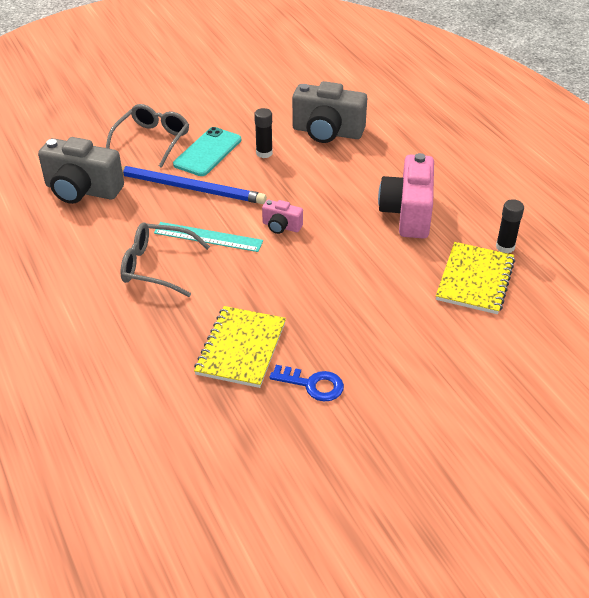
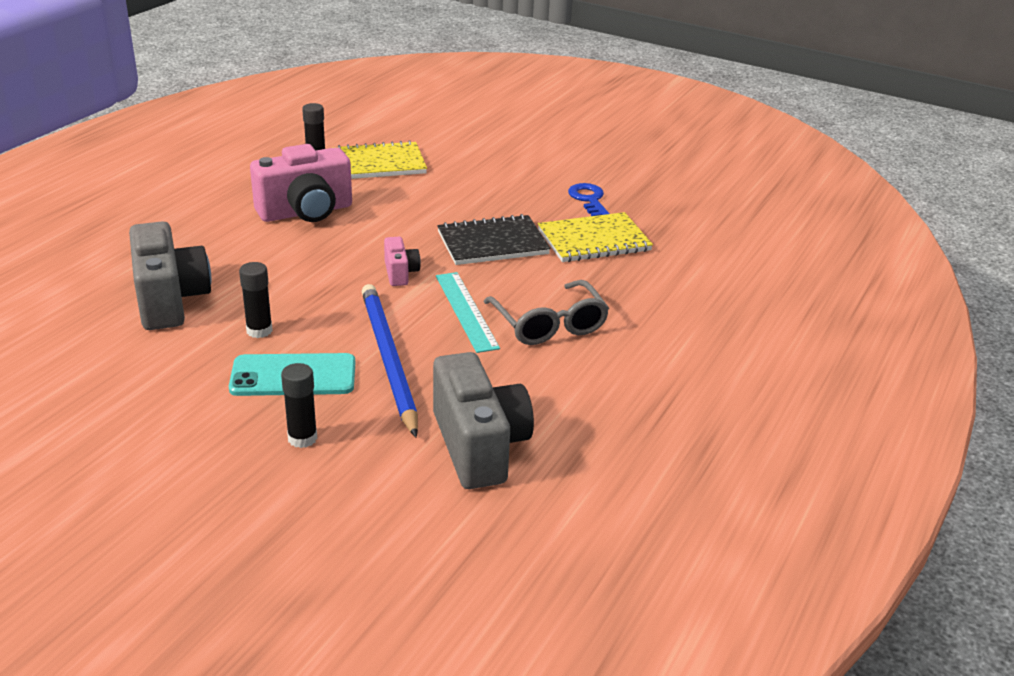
camera: 125 degrees left, 10 degrees down
(152, 140) = (302, 438): grey glasses -> black glue stick
(285, 288) = (492, 243): none -> black notebook

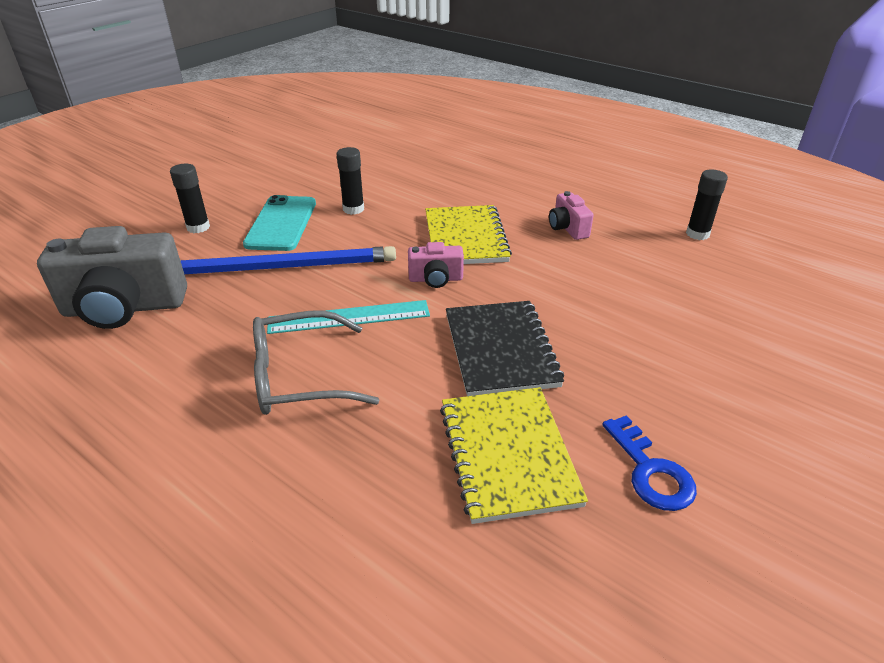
camera: 100 degrees right, 5 degrees up
(170, 300) = (410, 175): grey camera -> none
(306, 212) = (567, 228): pink camera -> pink camera, size x0.49
(379, 164) = (704, 274): yellow notebook -> yellow notebook (465, 237)
(589, 199) = (650, 471): blue key -> blue key turned 75 degrees clockwise

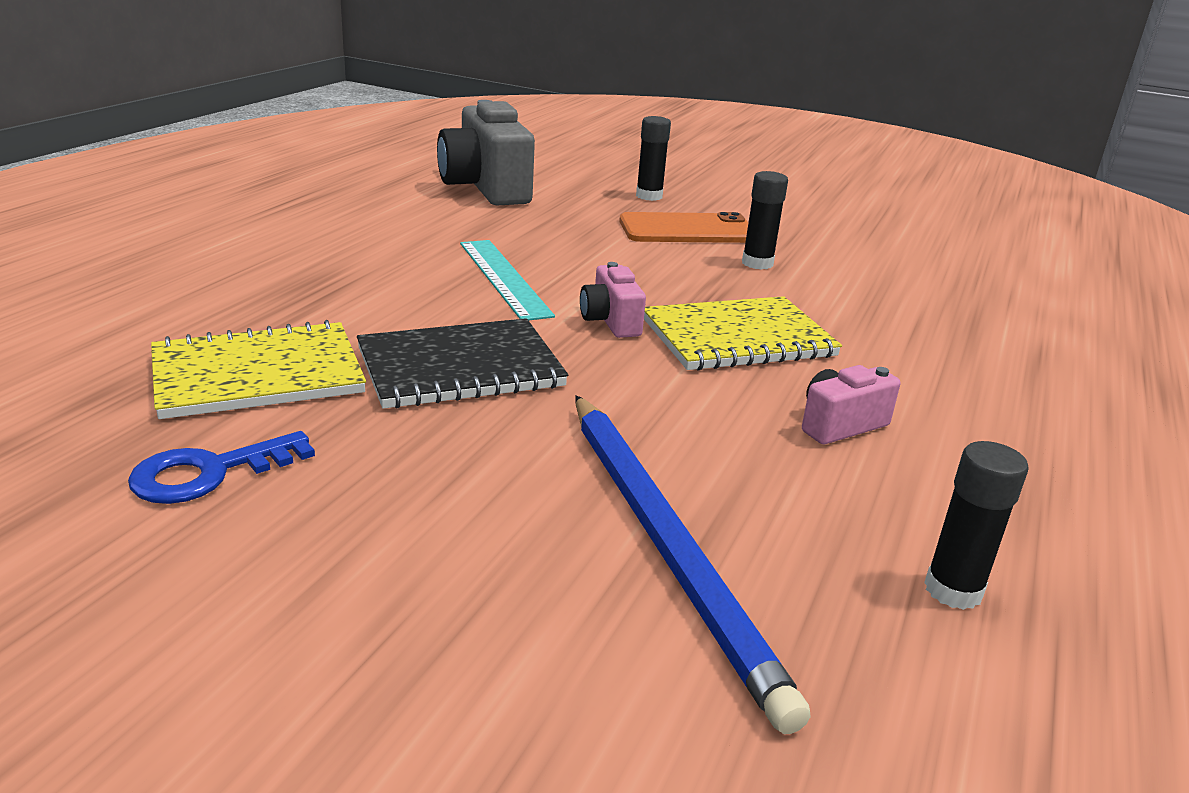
camera: 75 degrees right, 10 degrees down
(281, 223) = (687, 230): turquoise phone -> orange phone
(282, 267) = (591, 239): blue pencil -> blue pencil (665, 544)
(299, 377) = (390, 263): grey glasses -> none

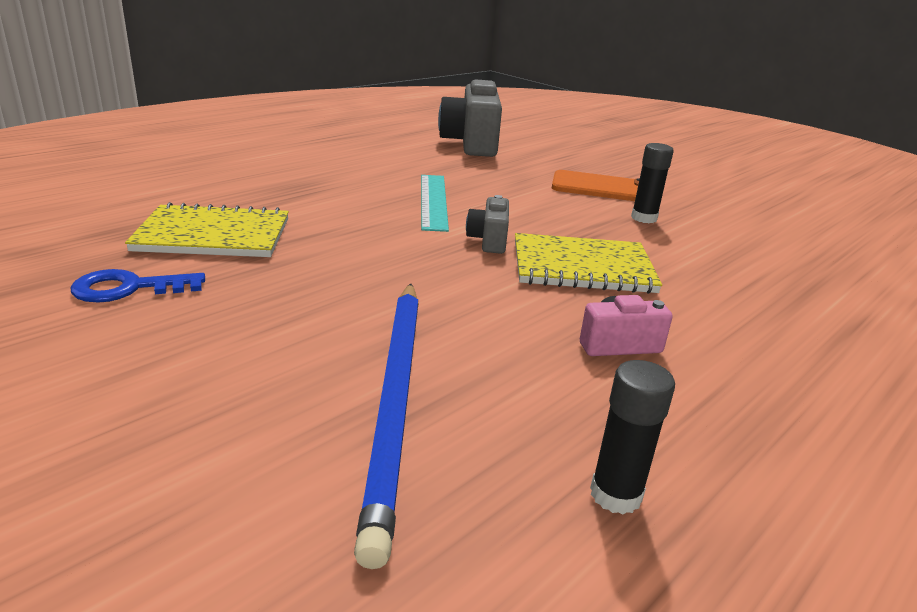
camera: 20 degrees right, 0 degrees up
(460, 367) = (350, 253): black notebook -> none
(610, 321) = (488, 240): pink camera -> grey camera
(649, 196) = (592, 162): black glue stick -> none

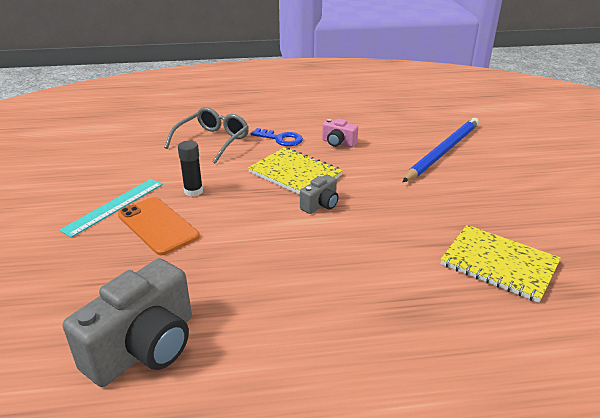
camera: 140 degrees left, 5 degrees up
(129, 288) = (551, 232): blue key -> blue key (281, 139)
(433, 201) = (312, 253): turquoise ruler -> turquoise ruler (114, 206)
(615, 494) = (399, 118): black glue stick -> none
(781, 280) = (213, 141): none -> grey glasses

